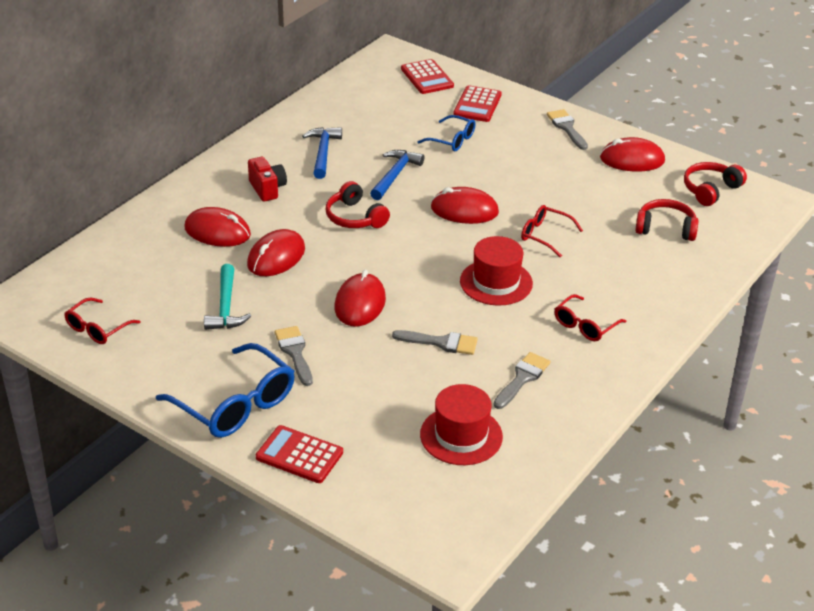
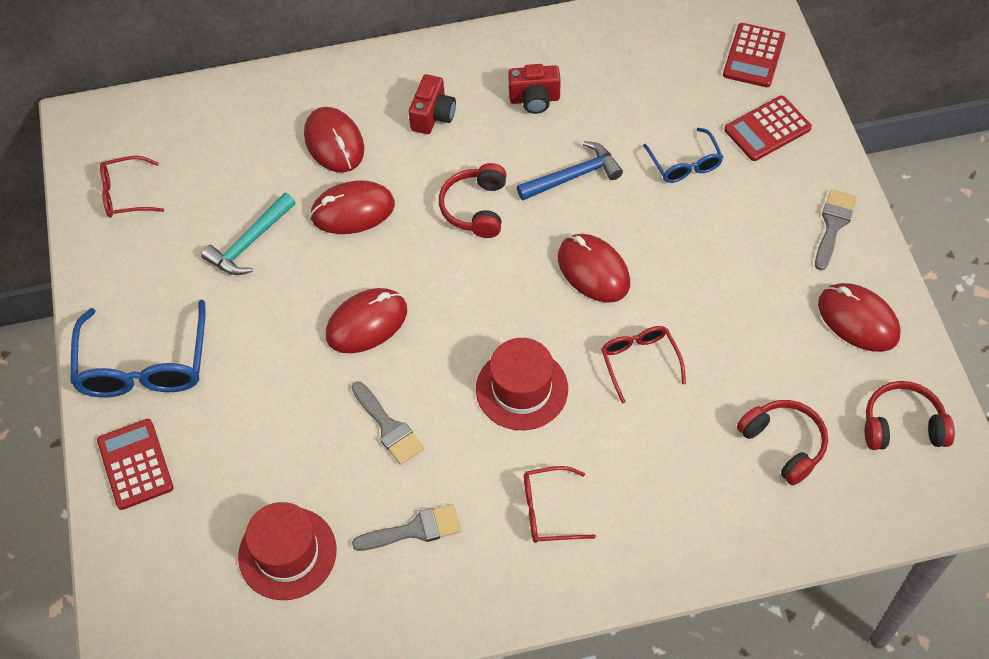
camera: 45 degrees right, 20 degrees up
(294, 352) = (251, 341): grey brush -> none
(323, 152) = (534, 99): blue hammer -> red camera

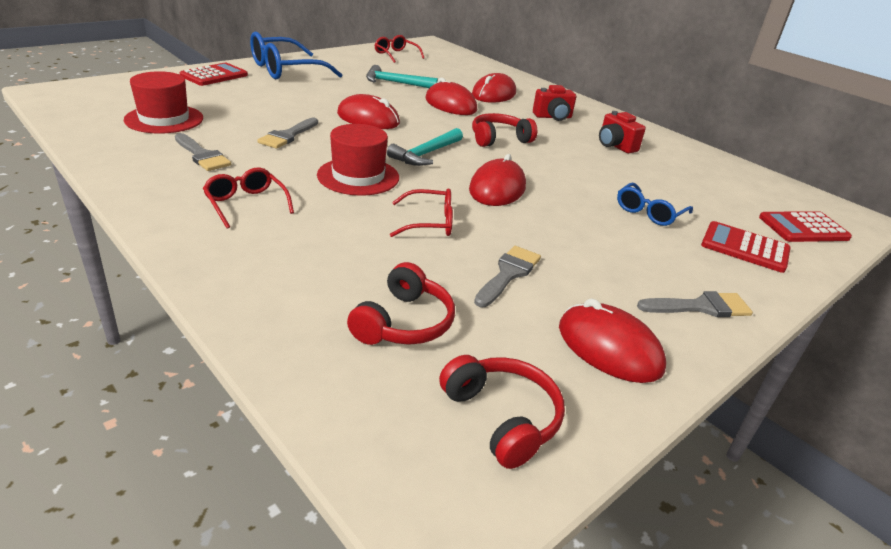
camera: 55 degrees right, 25 degrees down
(490, 301) = (426, 154): none -> turquoise hammer
(574, 176) = (572, 168): blue hammer -> none
(640, 362) = (429, 222): red glasses -> red glasses turned 45 degrees clockwise
(744, 338) = (508, 274): none -> grey brush
(858, 320) = (609, 348): red mouse -> red mouse turned 60 degrees counterclockwise

